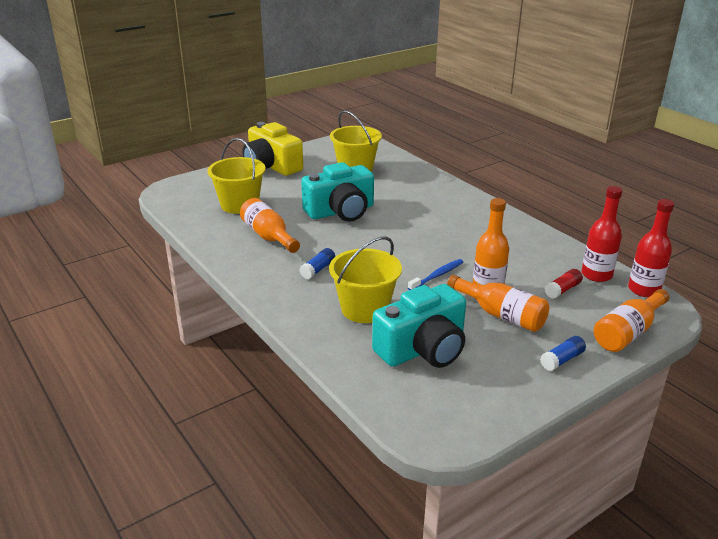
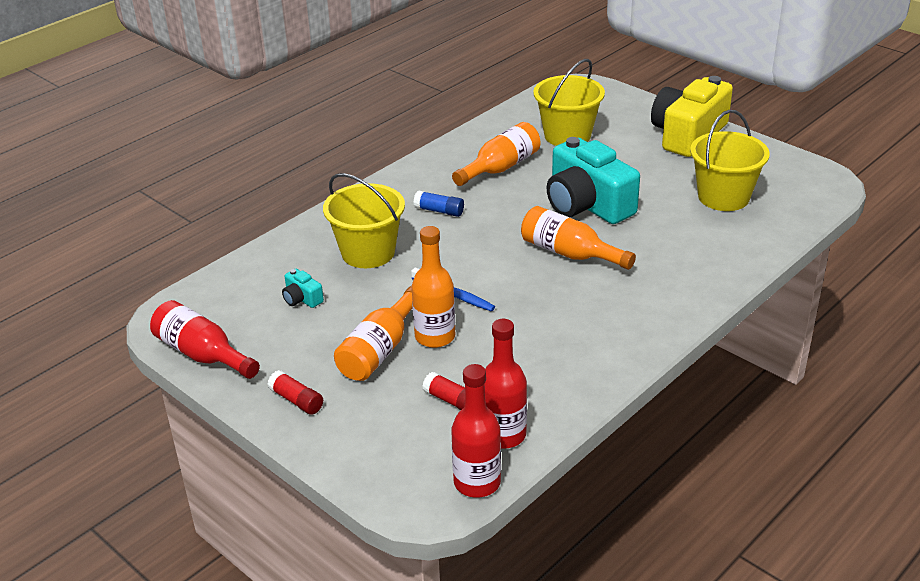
camera: 80 degrees right, 5 degrees up
(423, 349) = (302, 299): turquoise camera -> turquoise camera, size x0.41
(496, 412) = (203, 354): none -> red bottle
(562, 360) = (296, 400): blue glue stick -> red glue stick
(628, 332) = (364, 460): orange bottle -> orange bottle (570, 253)

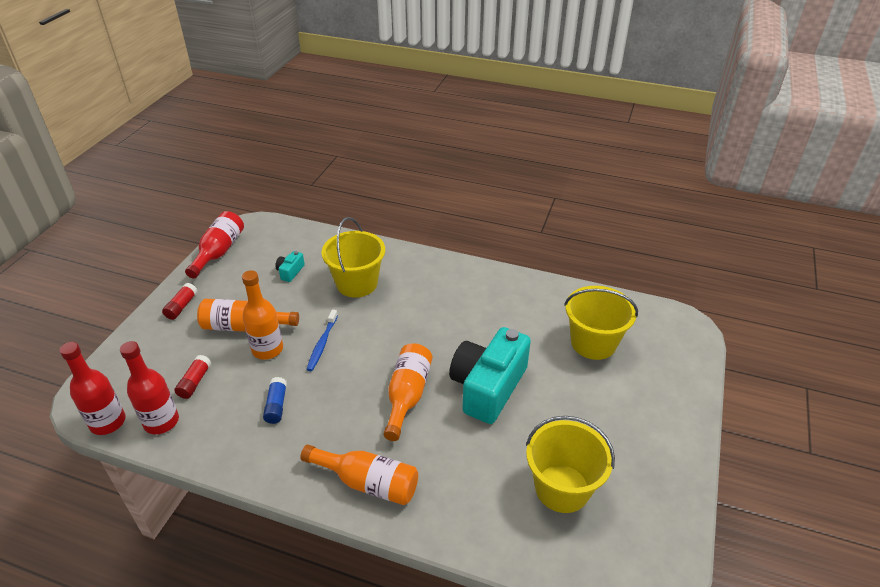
camera: 65 degrees right, 5 degrees up
(439, 211) = (429, 302): blue glue stick -> blue glue stick (276, 405)
(500, 168) = (512, 317): orange bottle -> orange bottle (367, 482)
(688, 135) = (661, 431): yellow camera -> none

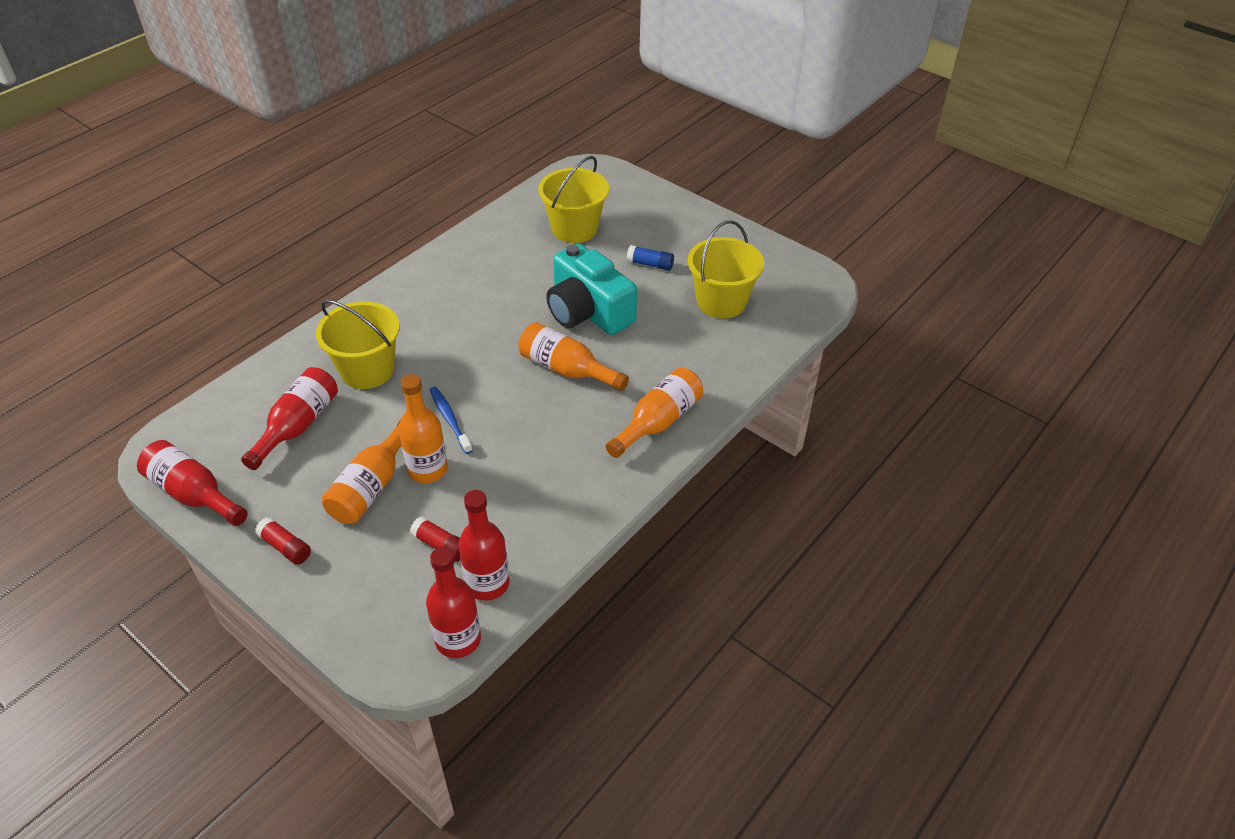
camera: 70 degrees left, 5 degrees up
(276, 405) = (521, 475): blue glue stick -> blue glue stick (650, 264)
(290, 272) = (298, 426): turquoise camera -> red bottle
(322, 344) = (450, 420): blue toothbrush -> blue toothbrush turned 150 degrees counterclockwise

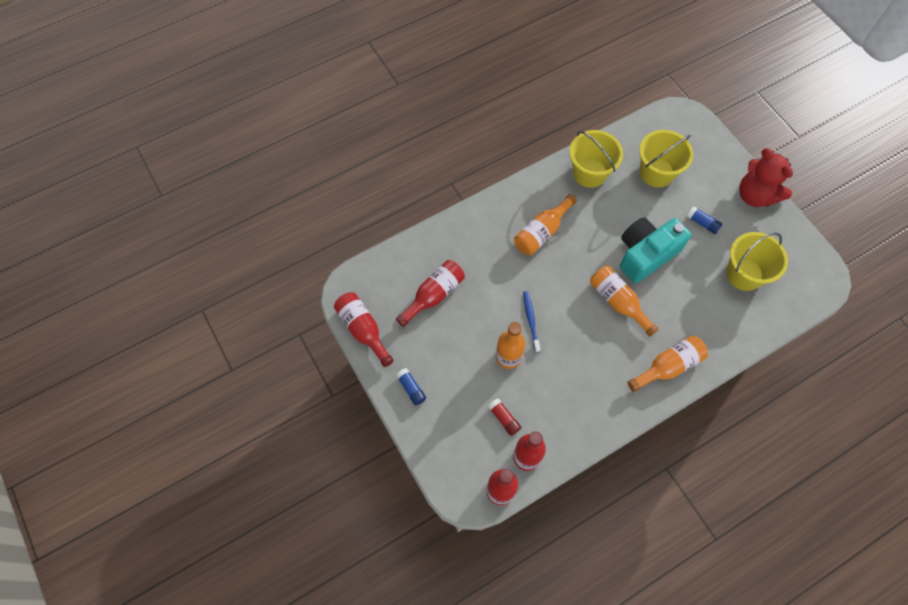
camera: 20 degrees right, 20 degrees up
(285, 547) = (411, 388): red glue stick -> blue glue stick
(367, 370) = (486, 261): yellow bucket -> yellow bucket (589, 173)
(372, 486) = (471, 359): orange bottle -> orange bottle (542, 232)
(588, 311) = (646, 254): turquoise camera -> turquoise camera turned 75 degrees clockwise
(705, 224) = (755, 195): none -> red teddy bear

